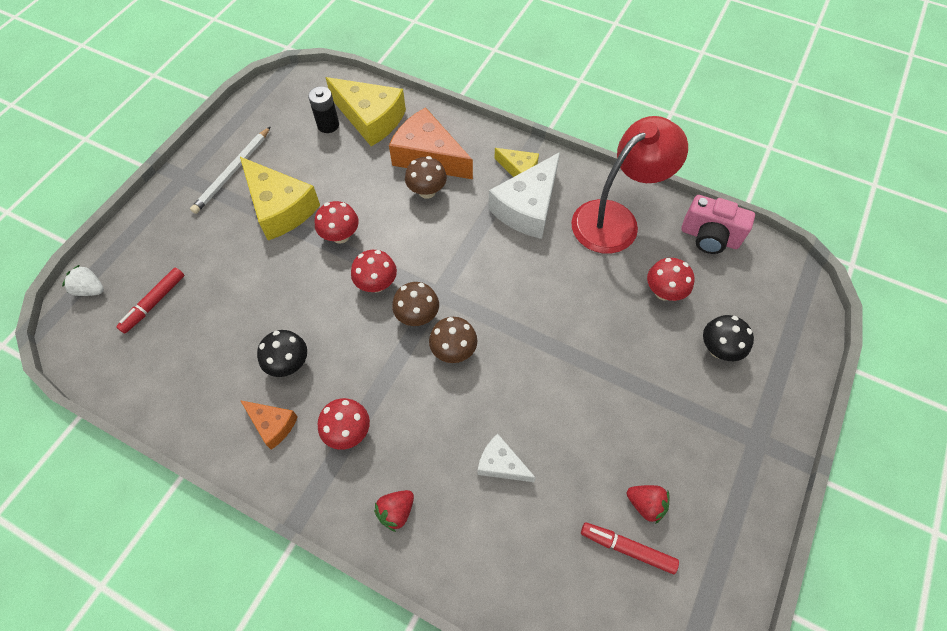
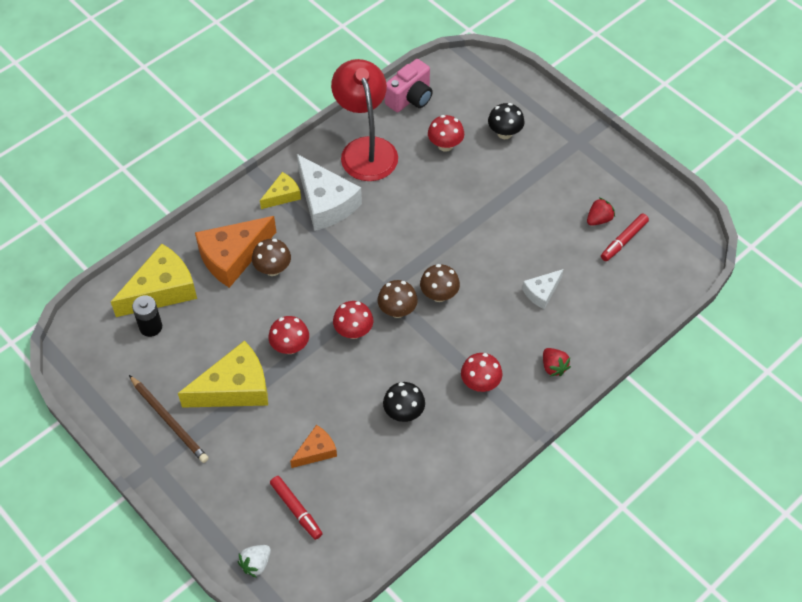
camera: 70 degrees left, 5 degrees down
(232, 172) = (169, 420): white pencil -> brown pencil
(272, 424) = (454, 435): orange cheese -> orange cheese (316, 451)

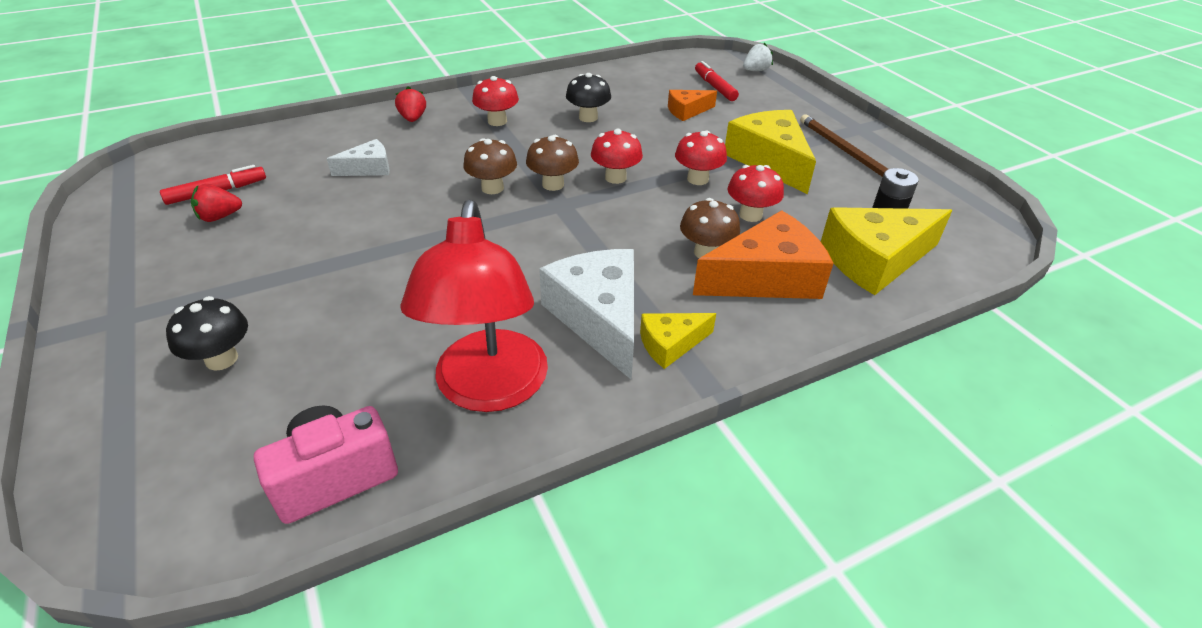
camera: 165 degrees left, 15 degrees down
(235, 388) = (769, 161): yellow cheese -> yellow cheese turned 75 degrees clockwise
(445, 145) = (342, 363): red mushroom -> red mushroom (750, 215)

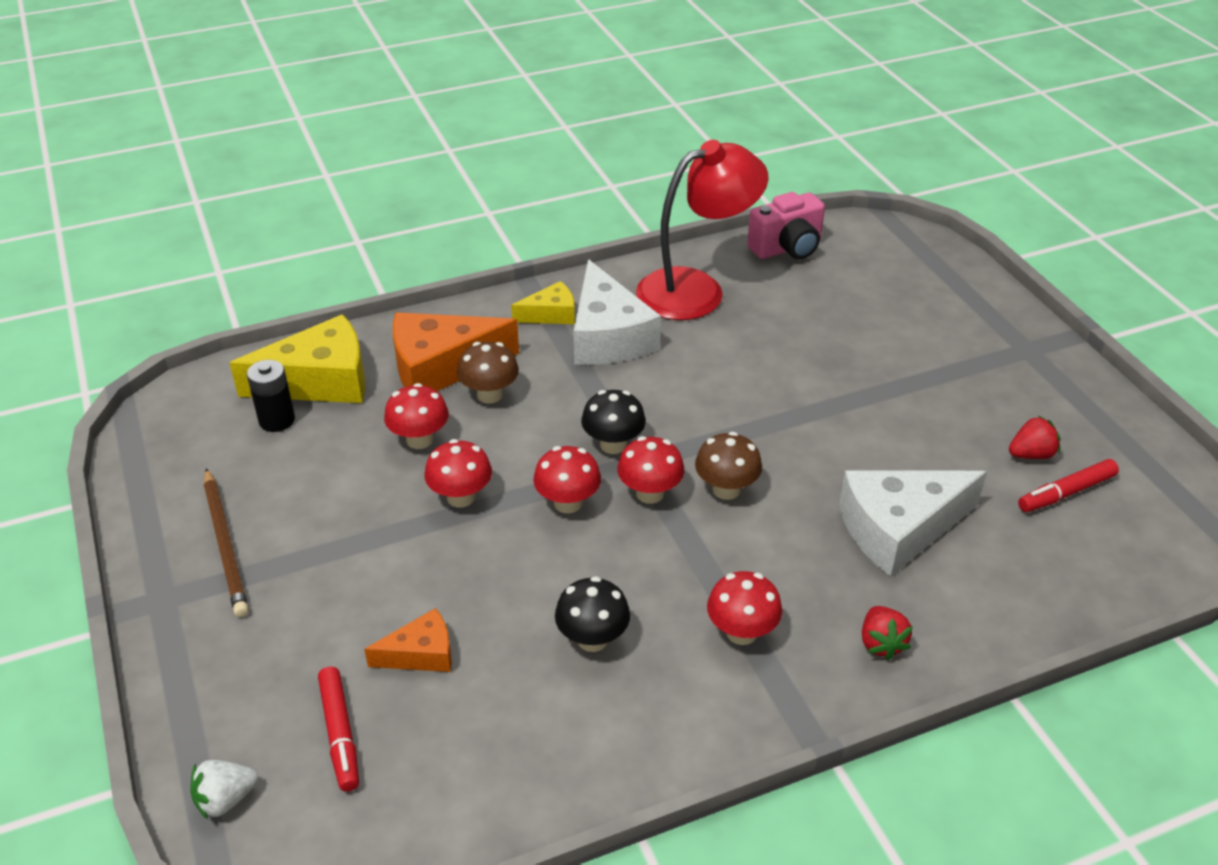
camera: 175 degrees left, 0 degrees up
(222, 359) = (913, 315): black mushroom -> black mushroom (613, 444)
(368, 168) = (899, 529): white cheese -> white cheese, size x1.88
(489, 389) = (696, 289): red lamp -> red lamp turned 60 degrees clockwise
(553, 184) = (650, 493): brown mushroom -> red mushroom
(769, 161) = (347, 529): yellow cheese -> none

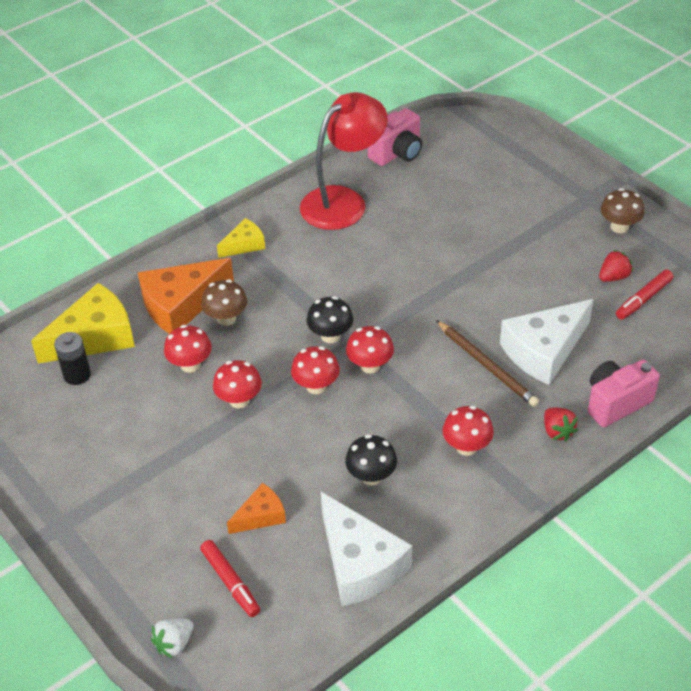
camera: 15 degrees left, 5 degrees up
(225, 545) = (86, 476): brown pencil -> brown pencil (487, 366)
(608, 336) = (293, 253): white cheese -> white cheese (360, 563)
(726, 489) = (421, 350): brown mushroom -> brown mushroom (619, 227)
(982, 624) = (616, 403): none -> pink camera

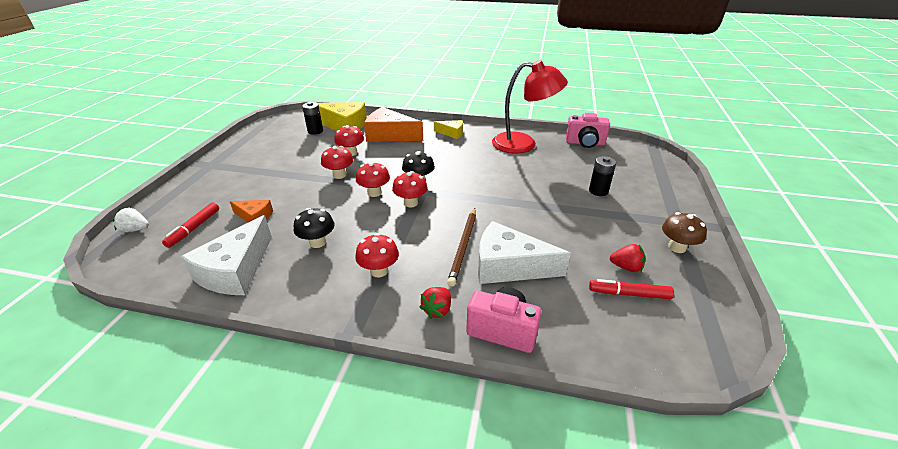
camera: 50 degrees right, 10 degrees down
(226, 318) = (394, 149): brown mushroom -> none
(494, 211) = (598, 191): none -> black battery

